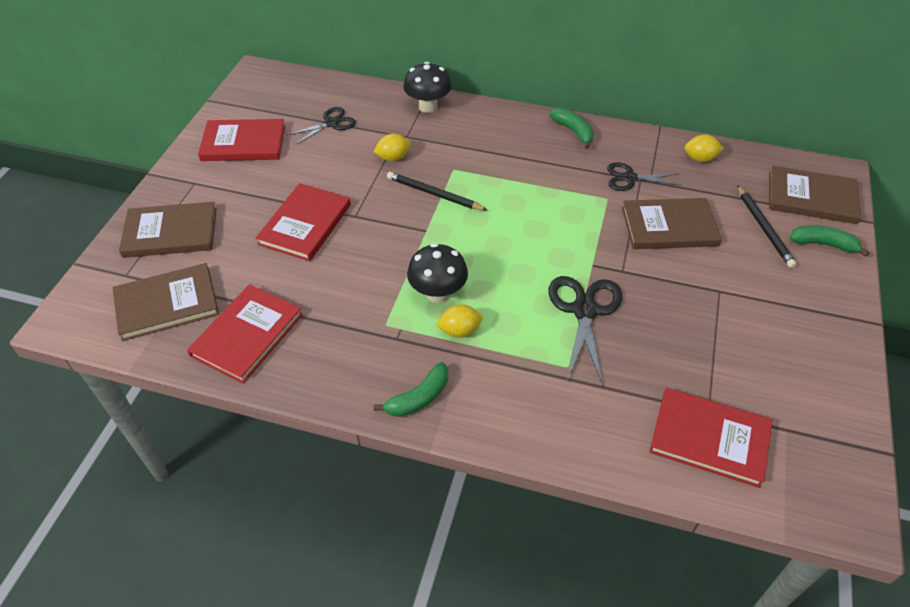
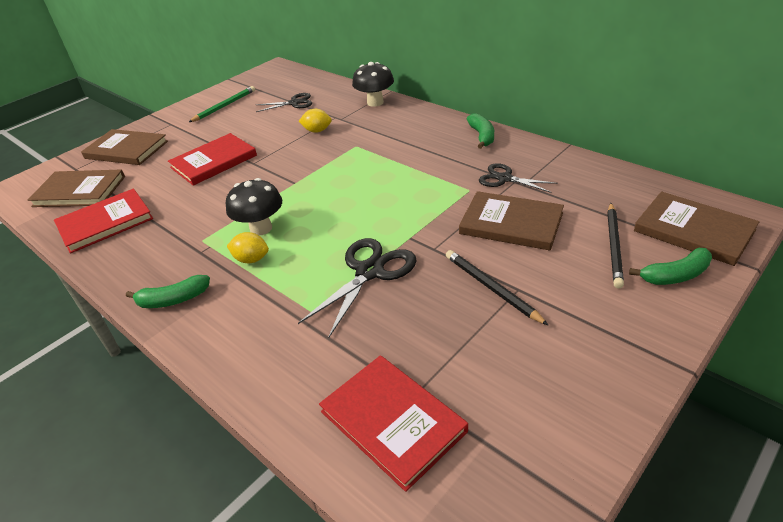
camera: 30 degrees right, 10 degrees down
(243, 143) = (224, 106): red book -> green pencil
(434, 194) = (324, 159): black pencil -> black pencil (491, 288)
(700, 158) = (590, 175): yellow lemon -> none
(823, 244) = (675, 275): green banana -> green banana turned 120 degrees clockwise

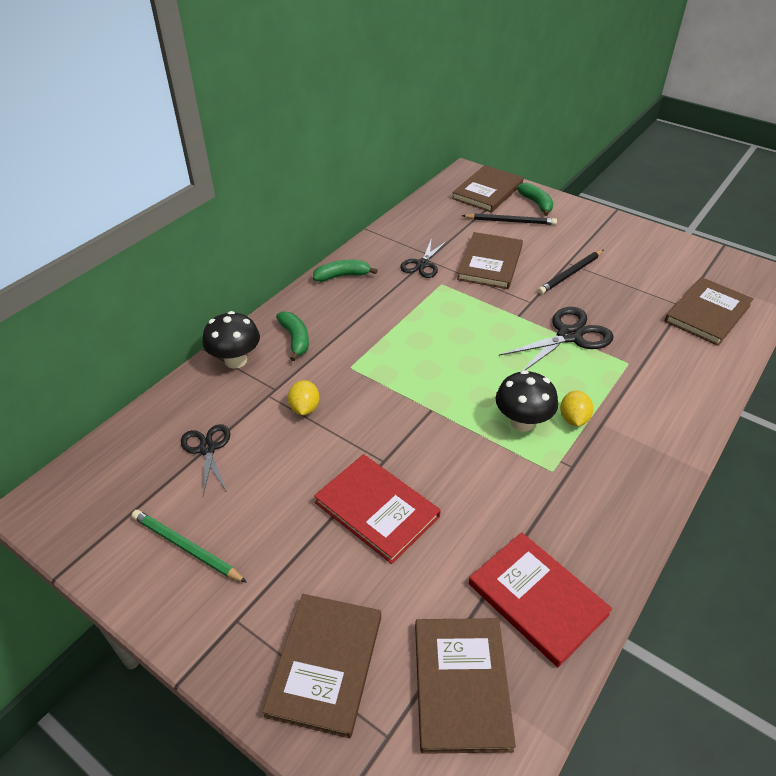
camera: 100 degrees left, 5 degrees up
(173, 300) = (649, 467): green banana -> green banana (295, 339)
(370, 272) = (569, 336): black scissors -> black scissors turned 120 degrees clockwise
(392, 421) = (707, 313): red book -> brown book

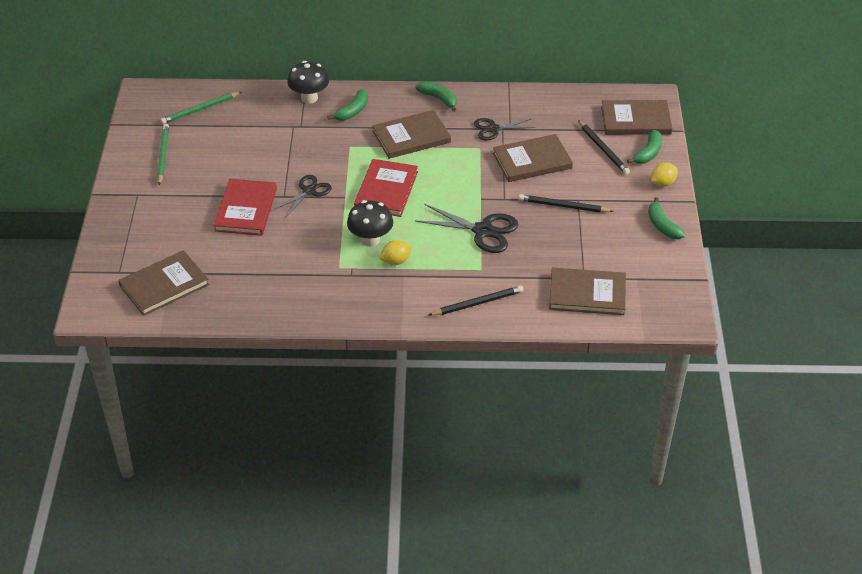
camera: 55 degrees right, 0 degrees up
(143, 463) = (200, 110): none -> green pencil
(207, 448) = (231, 126): black scissors -> black scissors (309, 191)
(304, 408) = (296, 145): yellow lemon -> yellow lemon (662, 183)
(325, 664) = (138, 235): brown book -> brown book (411, 137)
(537, 599) = (237, 294): red book -> red book (386, 190)
(638, 236) = (662, 225): none -> green banana
(681, 388) = (477, 303): none -> black pencil

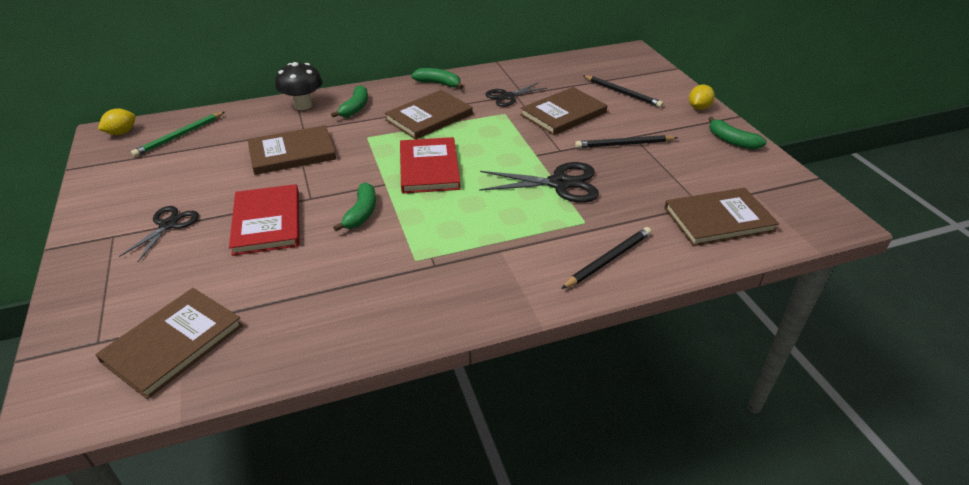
camera: 20 degrees left, 5 degrees down
(163, 155) = (141, 187): green pencil -> none
(309, 191) = (339, 187): black scissors -> black scissors (168, 225)
(370, 240) = (438, 220): black mushroom -> none
(395, 261) = (481, 237): yellow lemon -> yellow lemon (121, 133)
(636, 120) = (631, 68): brown book -> brown book (292, 153)
(648, 153) = (664, 88): green banana -> green banana (361, 213)

